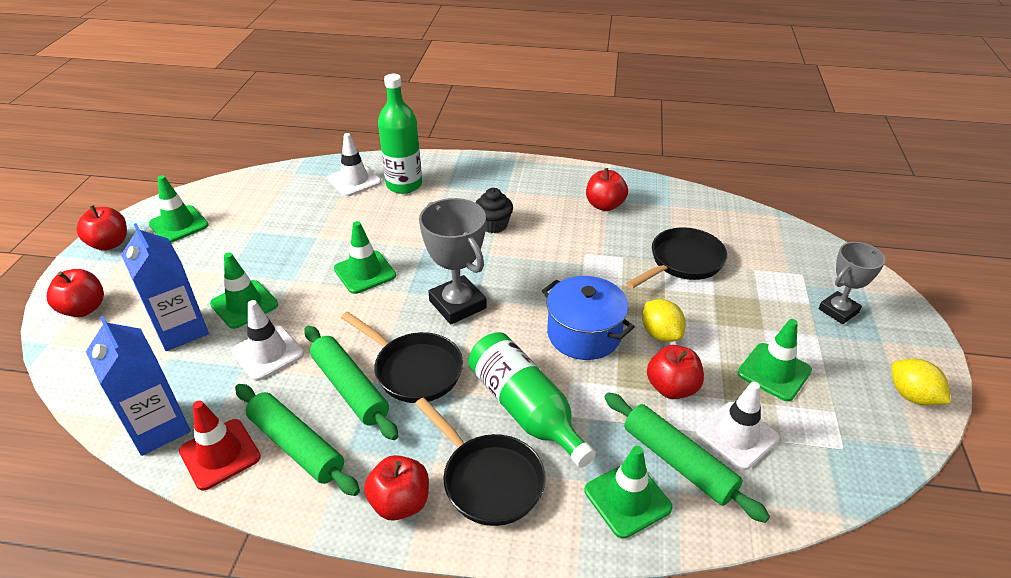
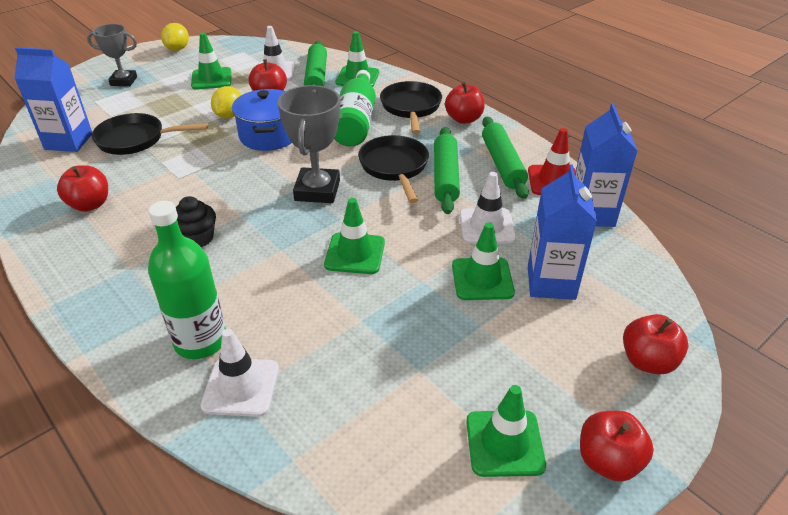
camera: 140 degrees left, 0 degrees up
(725, 232) = (69, 141): none -> blue carton

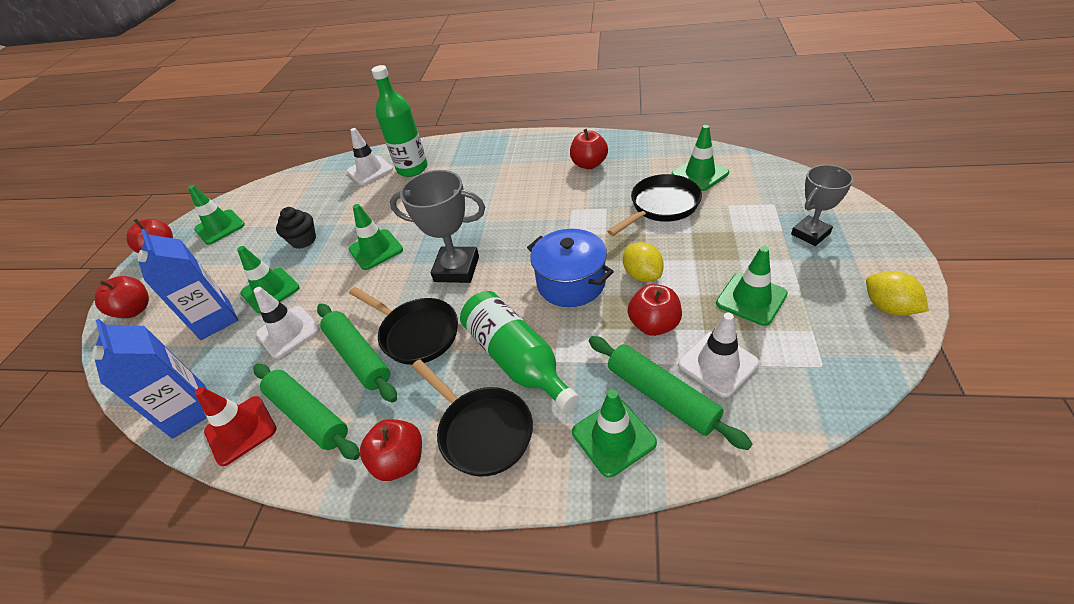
camera: 145 degrees right, 5 degrees up
(69, 141) = (699, 174): blue carton -> green traffic cone
(197, 238) = (490, 194): black cupcake -> black cupcake (303, 240)
(317, 190) = (457, 269): grey trophy -> grey trophy turned 45 degrees counterclockwise

